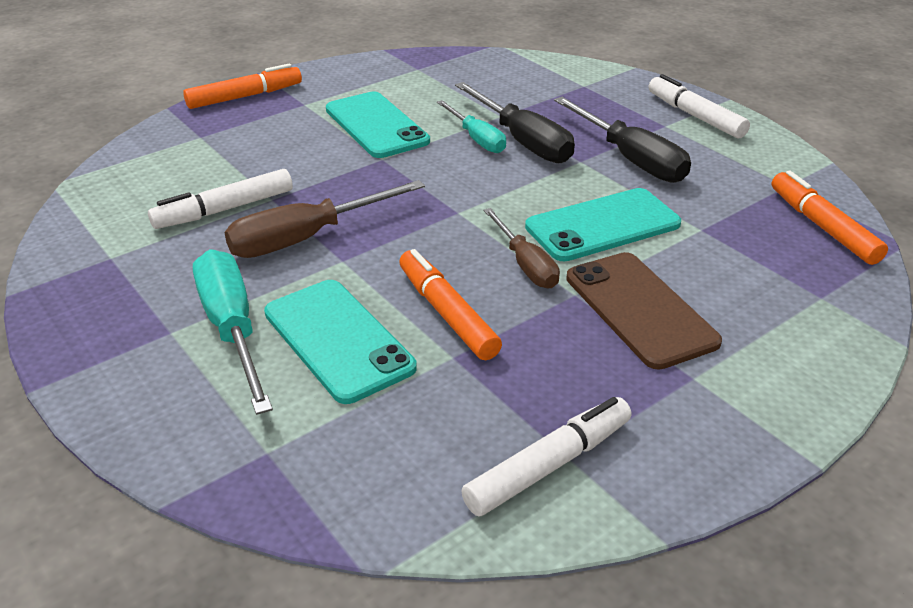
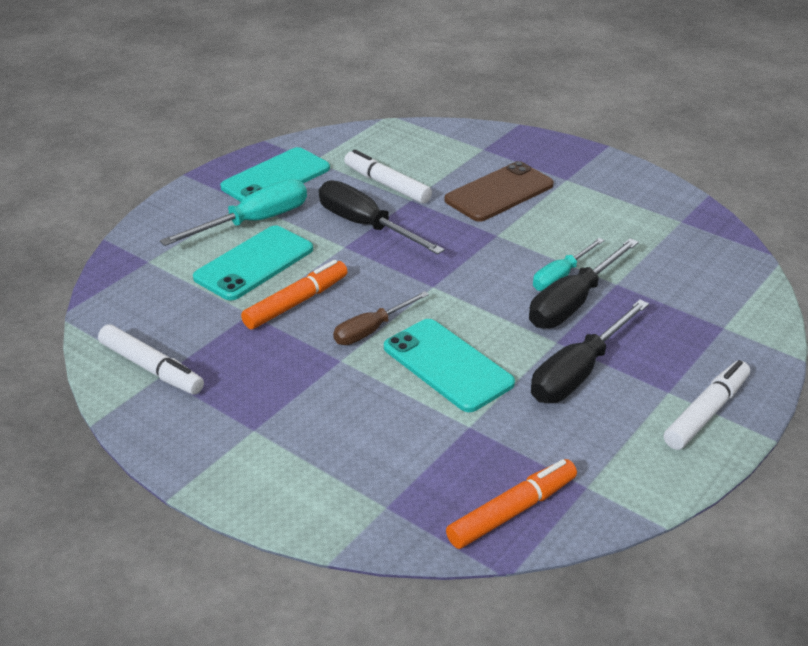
camera: 75 degrees right, 0 degrees up
(244, 96) = (559, 150): orange marker -> none
(306, 238) = (365, 225): brown screwdriver -> black screwdriver
(376, 125) = (552, 221): turquoise phone -> turquoise phone (276, 178)
(639, 309) = (331, 396): brown phone -> brown phone (499, 192)

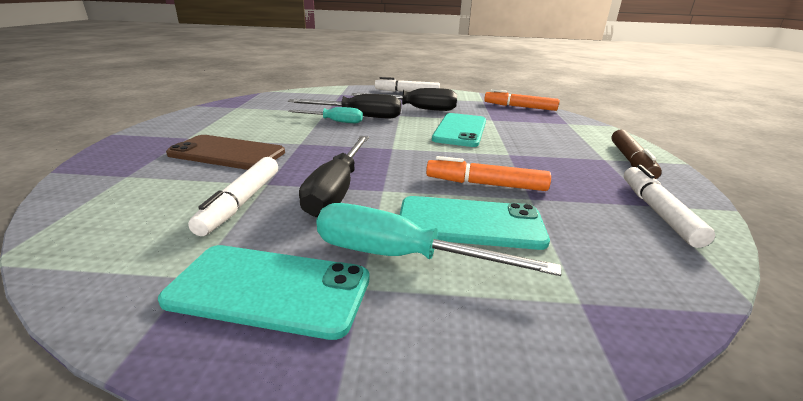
camera: 125 degrees left, 10 degrees down
(226, 448) = (631, 161): none -> brown marker
(371, 330) = (467, 153): brown screwdriver -> none

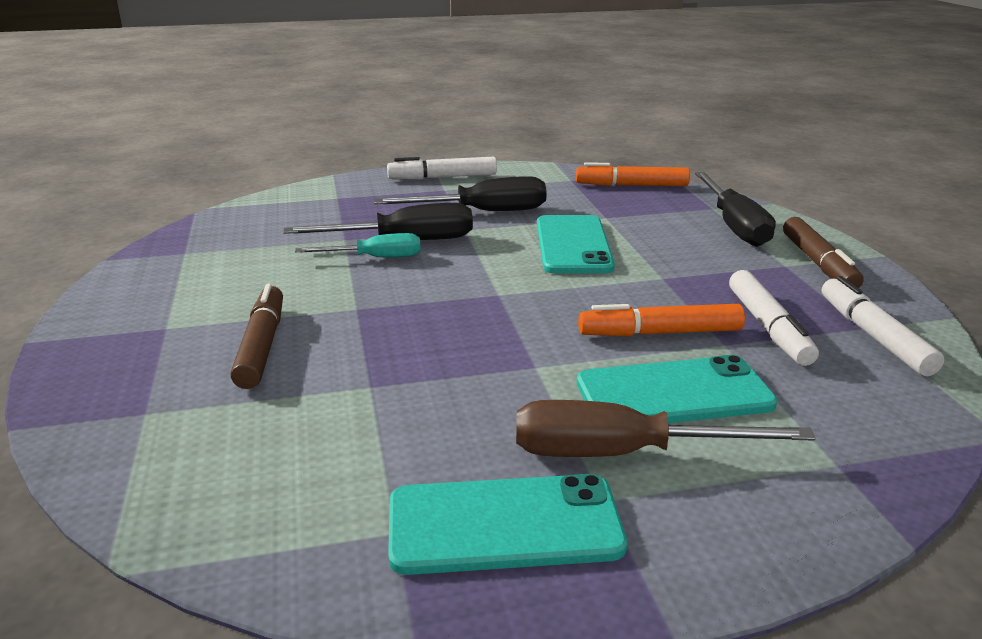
camera: 15 degrees left, 0 degrees up
(227, 153) = (261, 346): brown phone -> brown marker
(242, 202) = (362, 421): white marker -> white marker (768, 327)
(337, 190) = (476, 378): black screwdriver -> black screwdriver (734, 226)
(400, 257) = (622, 454): turquoise screwdriver -> brown screwdriver

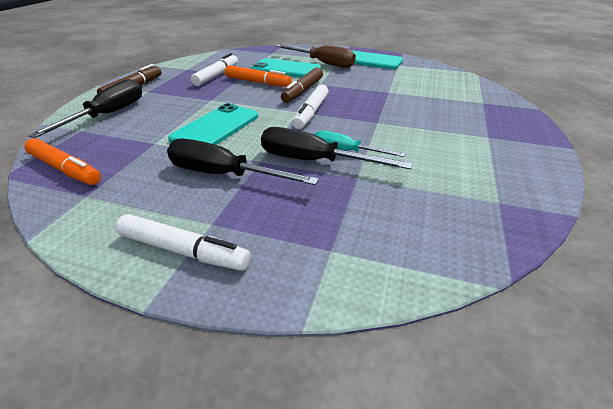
camera: 150 degrees left, 10 degrees up
(261, 346) = (432, 115): brown marker -> brown marker (303, 91)
(874, 336) = (191, 66): white marker -> white marker (311, 112)

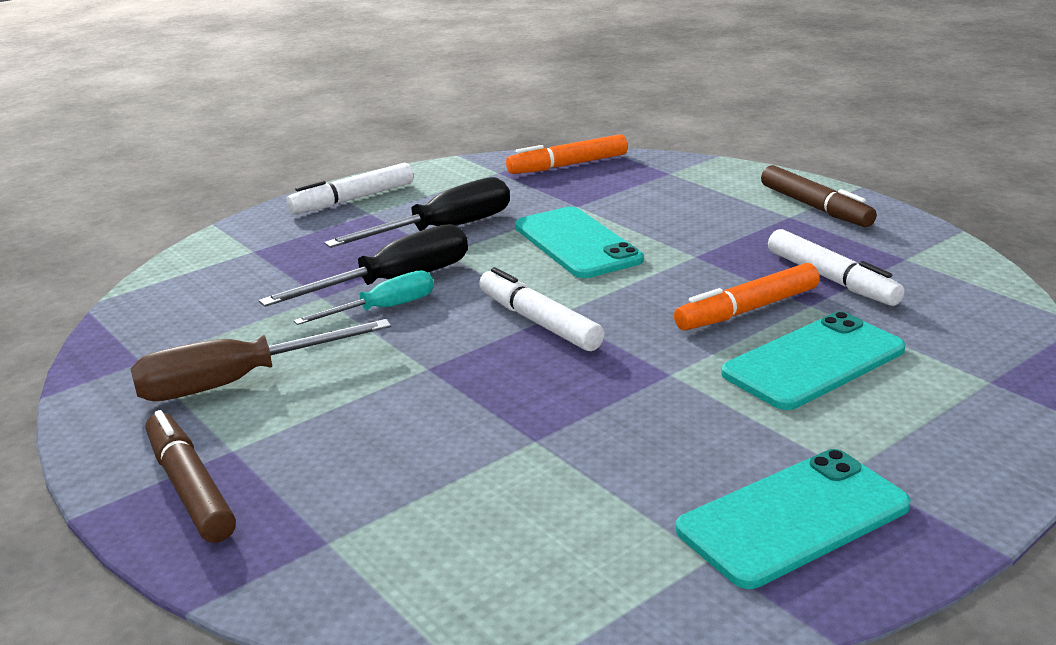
camera: 125 degrees right, 10 degrees down
(108, 115) = (708, 187): black screwdriver -> none
(303, 91) = (649, 343): brown marker -> brown marker (190, 488)
(323, 63) = (824, 427): brown screwdriver -> brown screwdriver (236, 382)

